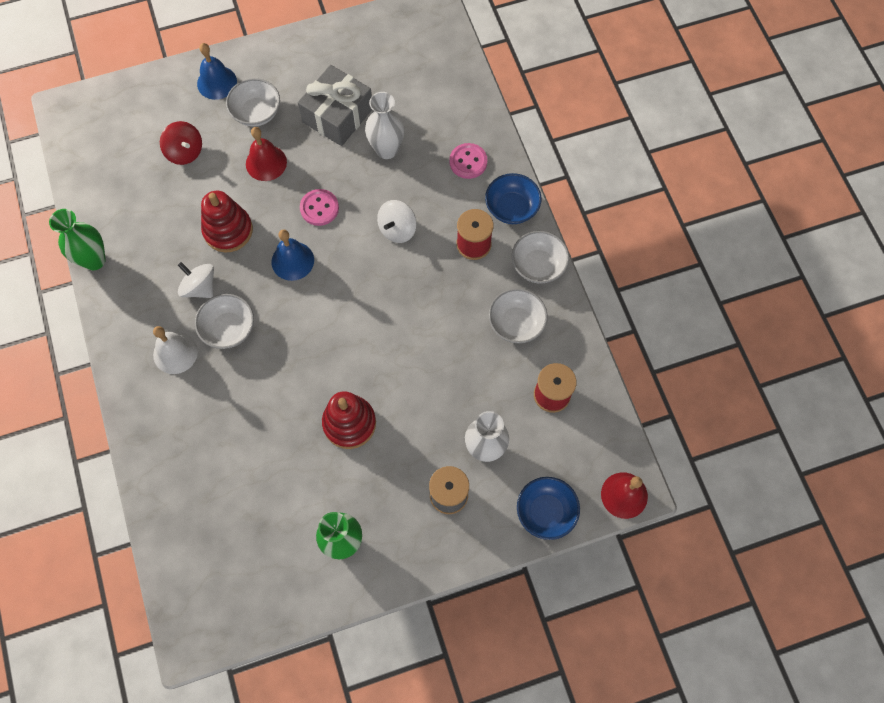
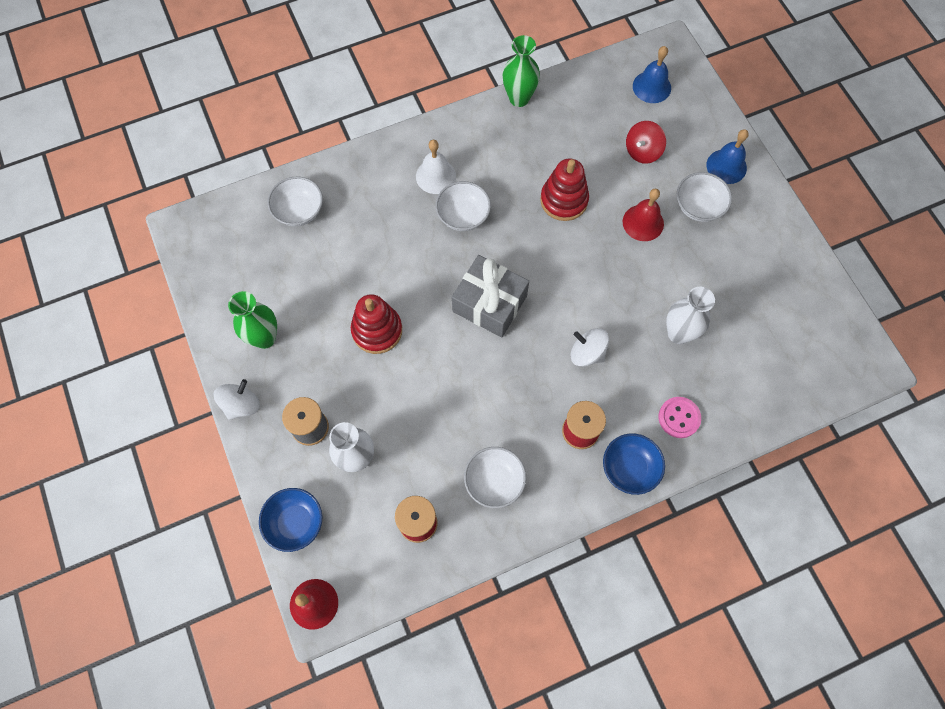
camera: 85 degrees right, 0 degrees up
(200, 287) = (502, 186): white spinning top -> white spinning top (241, 405)
(292, 261) = (539, 260): blue bell -> blue bell (651, 87)
(319, 208) = (600, 277): pink button -> none
(337, 115) = (711, 281): grey gift -> grey gift (489, 303)
(538, 265) = (564, 501): white bowl -> white bowl (299, 211)

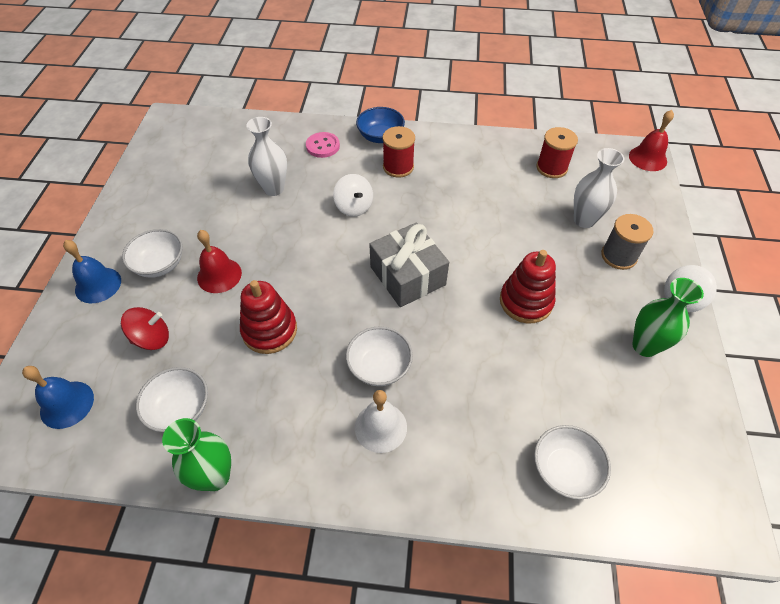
camera: 150 degrees left, 15 degrees down
(295, 522) = (650, 203): blue bowl -> none
(494, 481) = (481, 166): white bowl -> white bowl (180, 409)

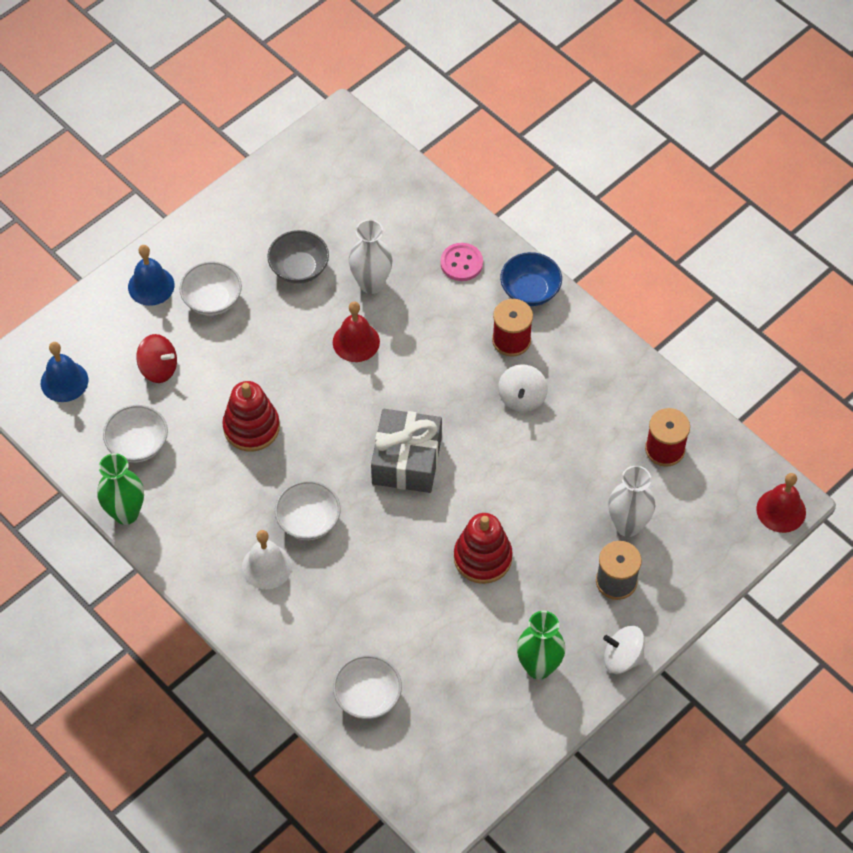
camera: 40 degrees right, 5 degrees up
(212, 208) = (299, 268): none -> grey bowl
(219, 275) = (252, 345): red bell -> red bell (356, 342)
(354, 207) = (426, 356): white spinning top -> white spinning top (522, 398)

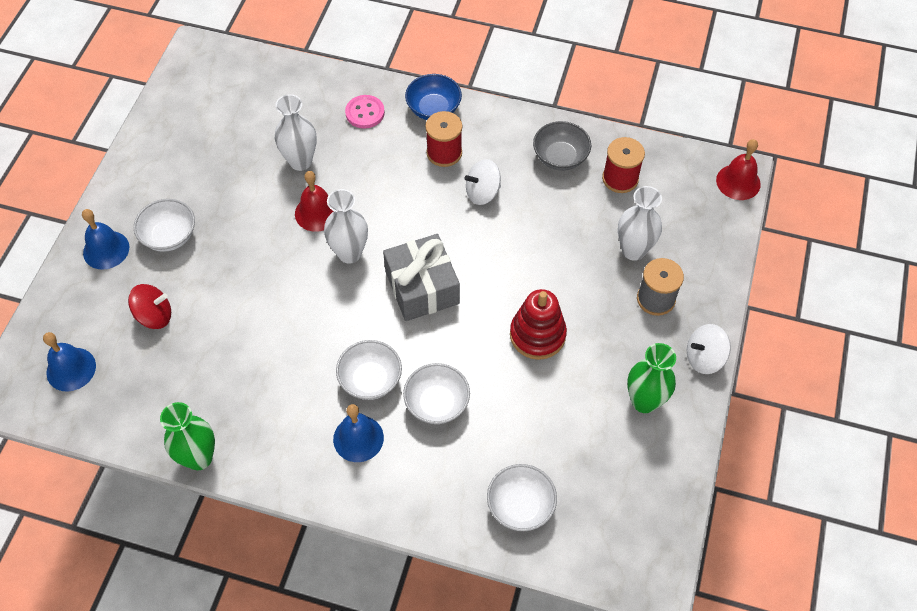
camera: 30 degrees left, 0 degrees up
(138, 444) = (174, 390): white bowl -> white bowl (437, 403)
(251, 427) = (270, 325): red stacking toy -> none
(266, 566) = (358, 438): white bell -> blue bell
(299, 268) = (231, 177): grey bowl -> grey bowl (560, 157)
(361, 395) = (349, 253): none -> white vase
(522, 398) = (482, 192): white spinning top -> white spinning top turned 90 degrees clockwise

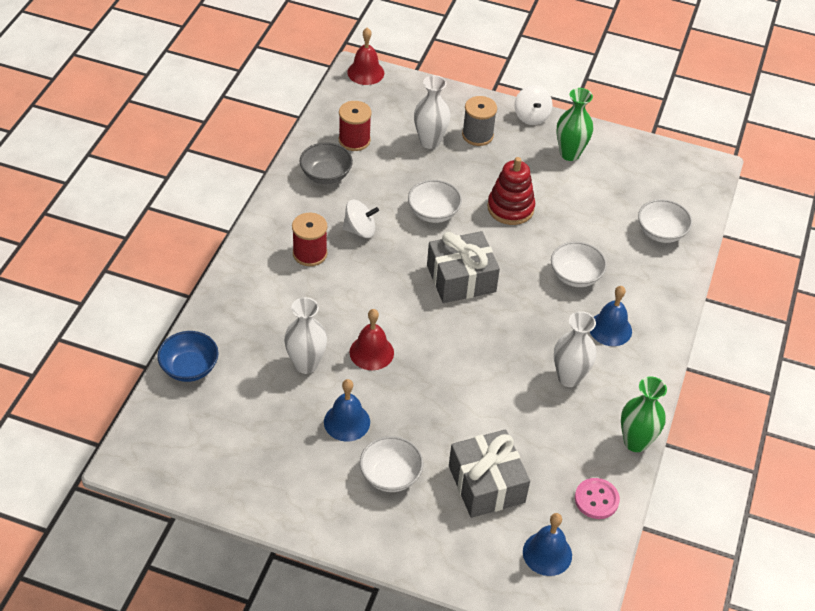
camera: 90 degrees left, 10 degrees down
(106, 250) = (404, 532): blue bell -> blue bell (347, 422)
(154, 316) = (486, 484): red spinning top -> grey gift
(349, 253) = (421, 328): white vase -> white vase (569, 377)
(365, 113) = (250, 311): pink button -> pink button (596, 499)
(370, 380) = (554, 318): white bowl -> white bowl (433, 213)
(433, 109) = (254, 258): blue bowl -> blue bowl (189, 368)
(482, 192) = (360, 230): white spinning top -> white spinning top turned 75 degrees counterclockwise

